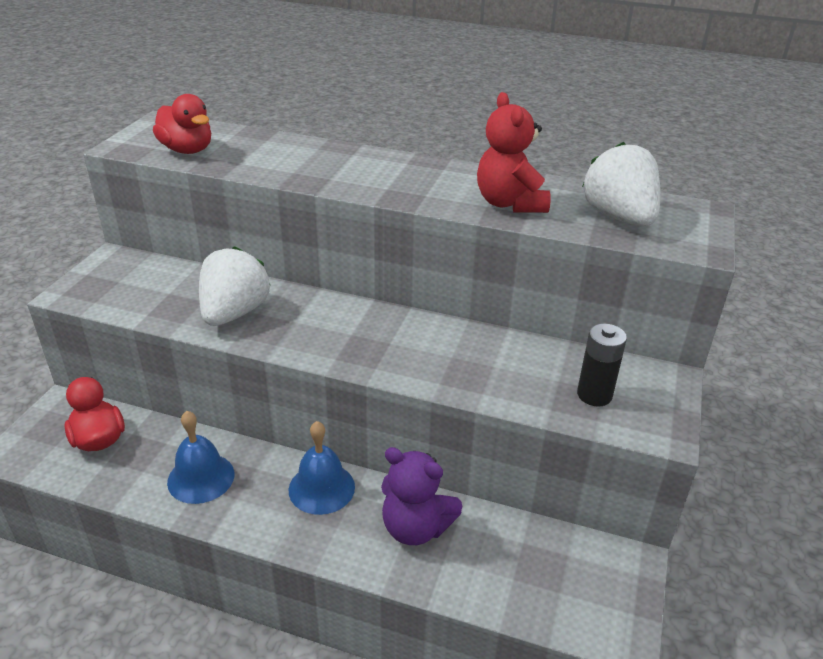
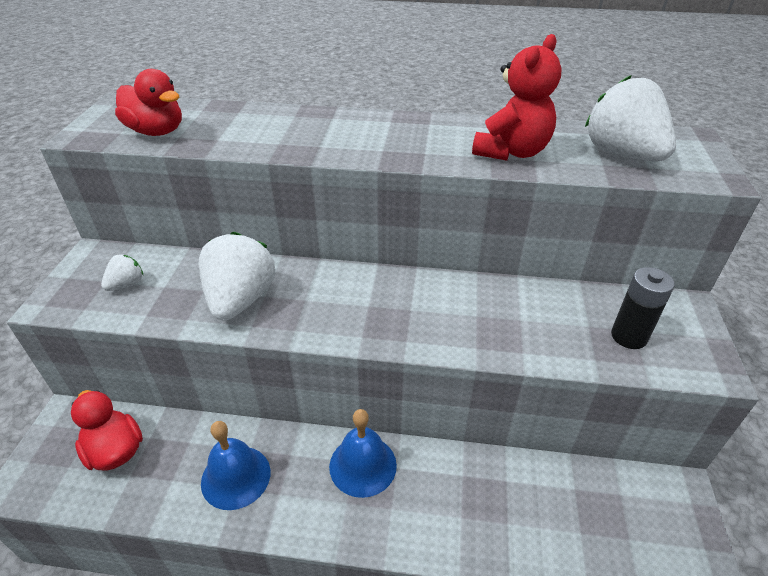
camera: 10 degrees left, 5 degrees up
(136, 287) = (126, 284): none -> white strawberry
(415, 527) = (469, 493): purple teddy bear -> none
(510, 203) = (511, 152): red teddy bear -> red teddy bear turned 120 degrees counterclockwise

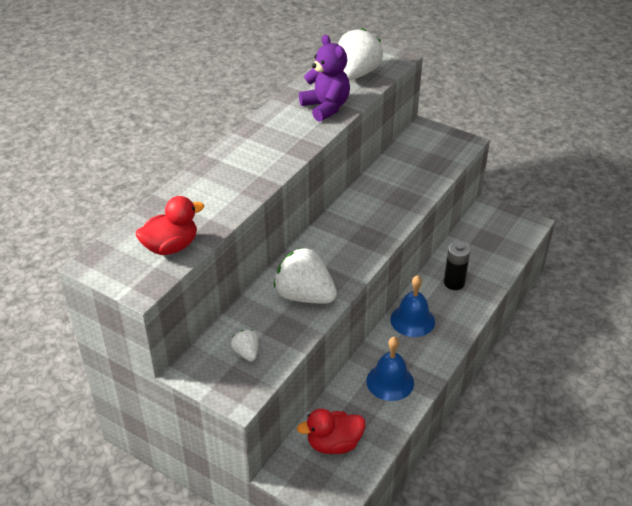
camera: 65 degrees left, 0 degrees up
(511, 152) = (326, 107): red teddy bear -> purple teddy bear
(622, 154) = (357, 74): white strawberry -> white strawberry turned 120 degrees clockwise
(629, 336) = (432, 156): black battery -> black battery (454, 283)

